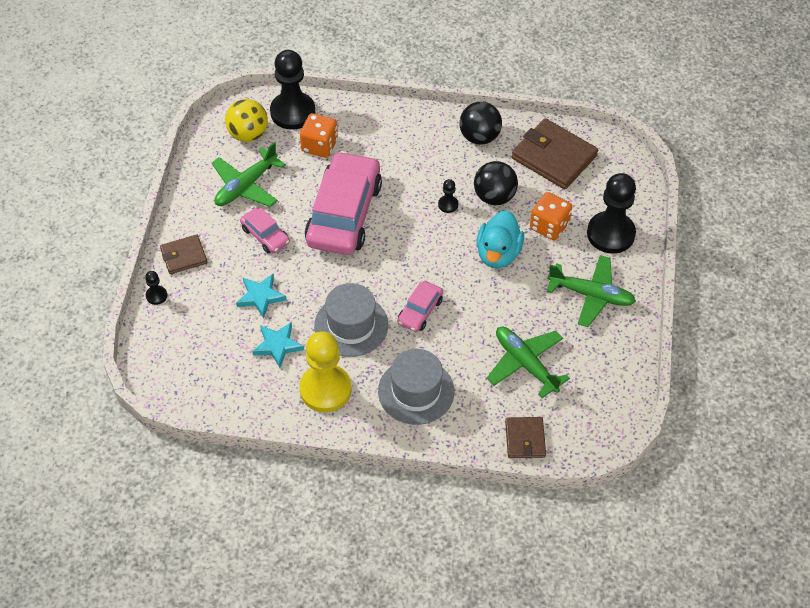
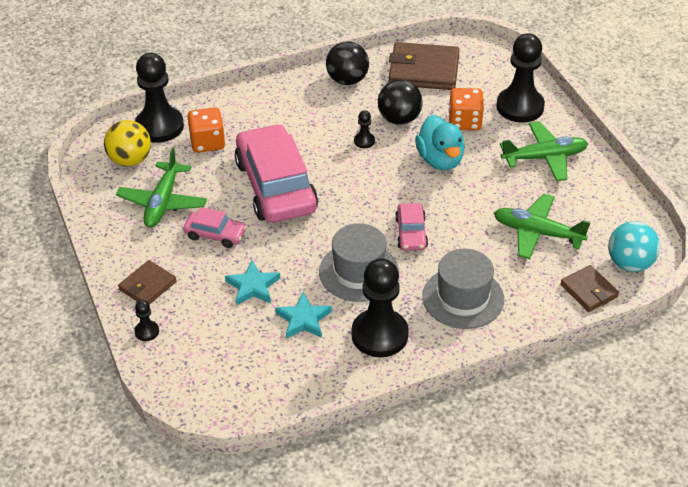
camera: 30 degrees left, 10 degrees down
(325, 389) = (379, 335): yellow pawn -> black pawn
(581, 432) = (630, 263): none -> turquoise ball

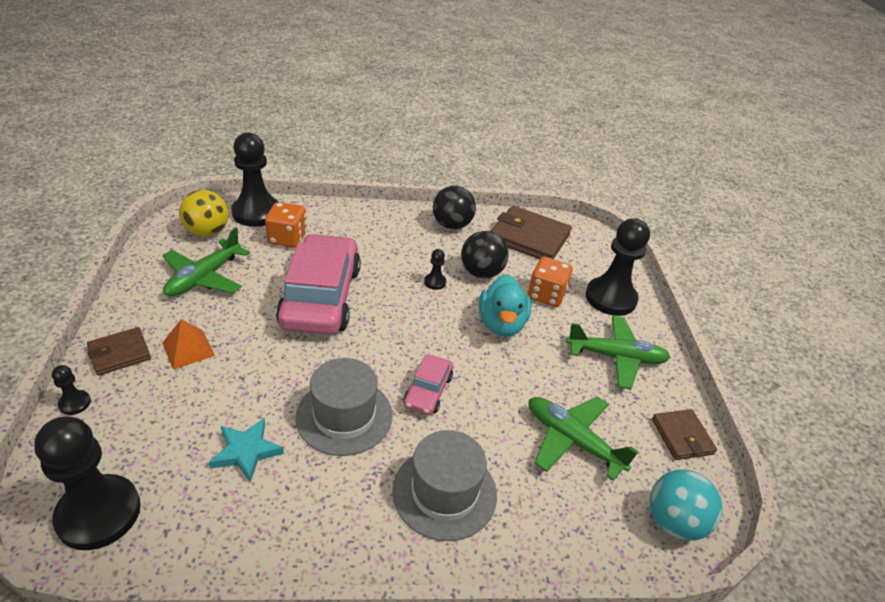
camera: 15 degrees right, 5 degrees down
(199, 264) = (188, 349): none -> orange pyramid
(215, 234) = (227, 324): pink car -> none
(253, 286) = (222, 392): turquoise star -> none
(379, 335) = (318, 505): black pawn -> black pawn (99, 513)
(589, 291) = (607, 541): brown wallet -> brown wallet (682, 436)

